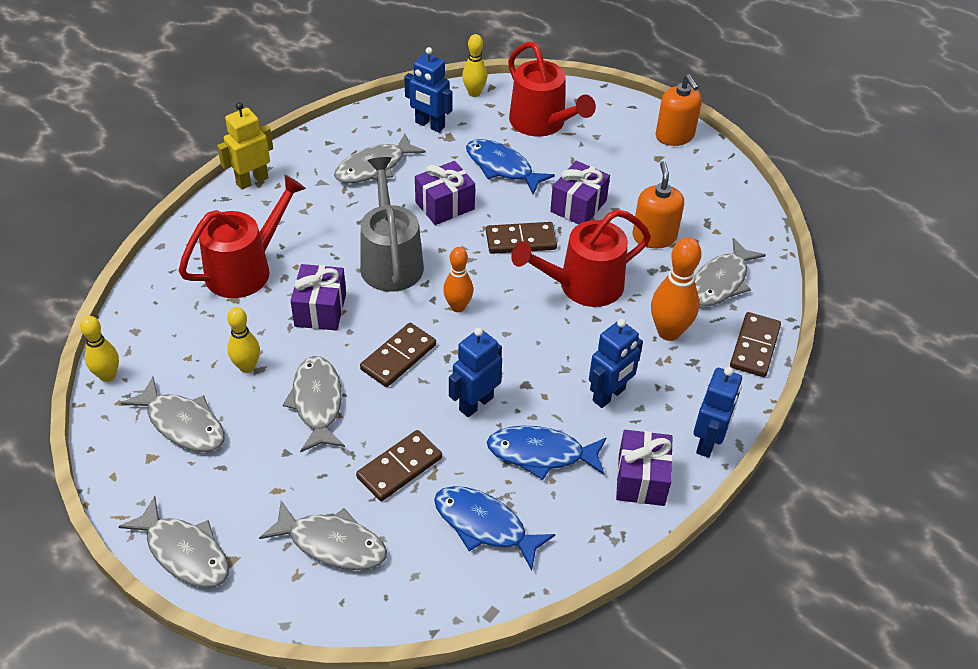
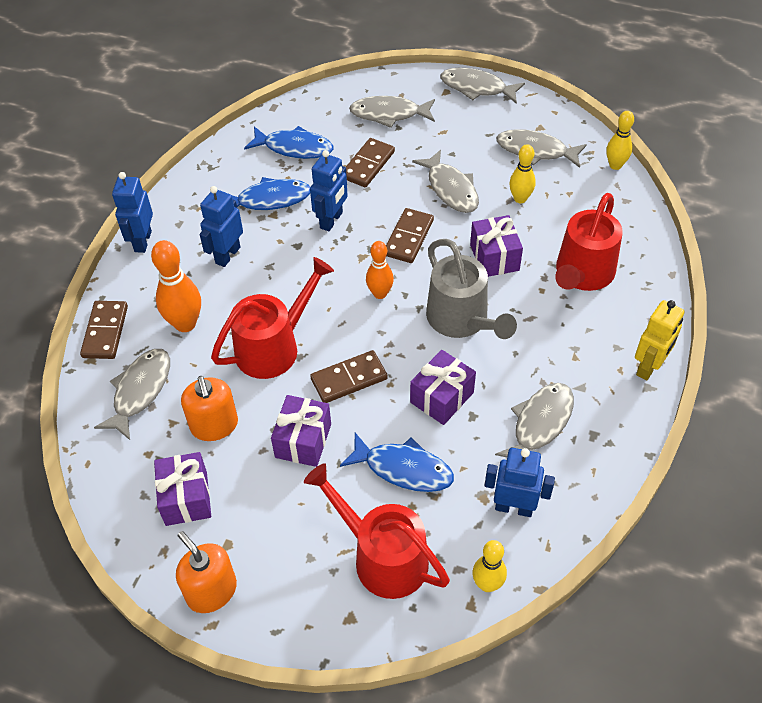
camera: 165 degrees right, 5 degrees up
(641, 479) = (191, 202): purple gift -> purple gift (186, 498)

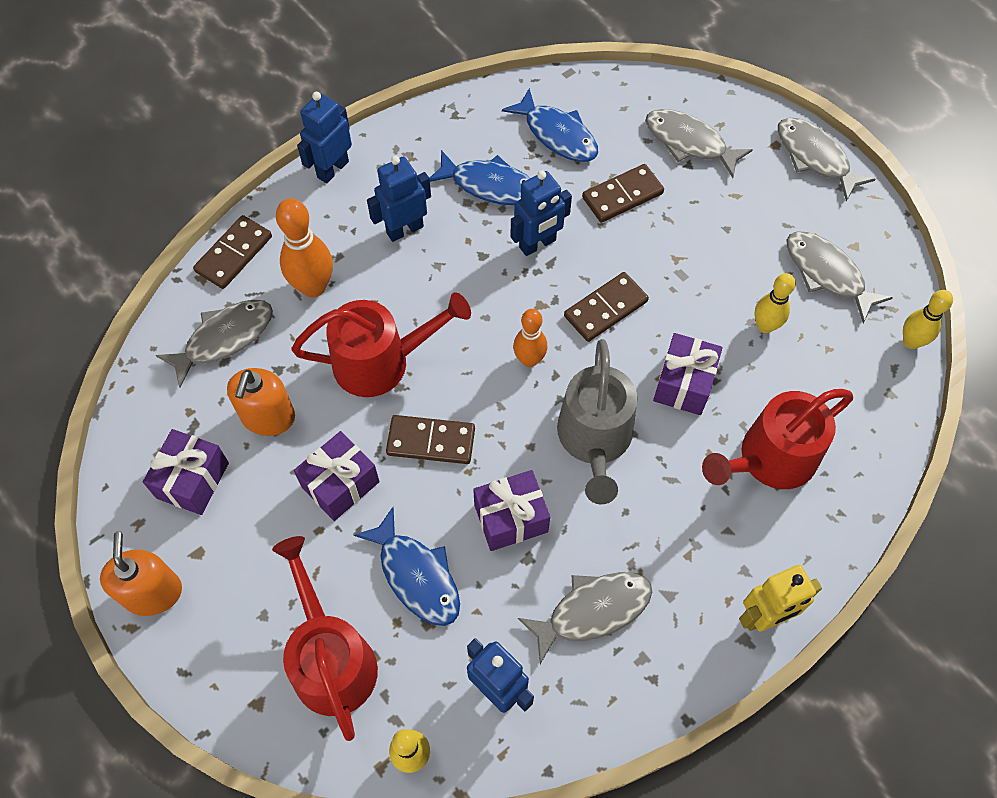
camera: 30 degrees right, 10 degrees up
(451, 189) = (694, 273): grey fish -> none

